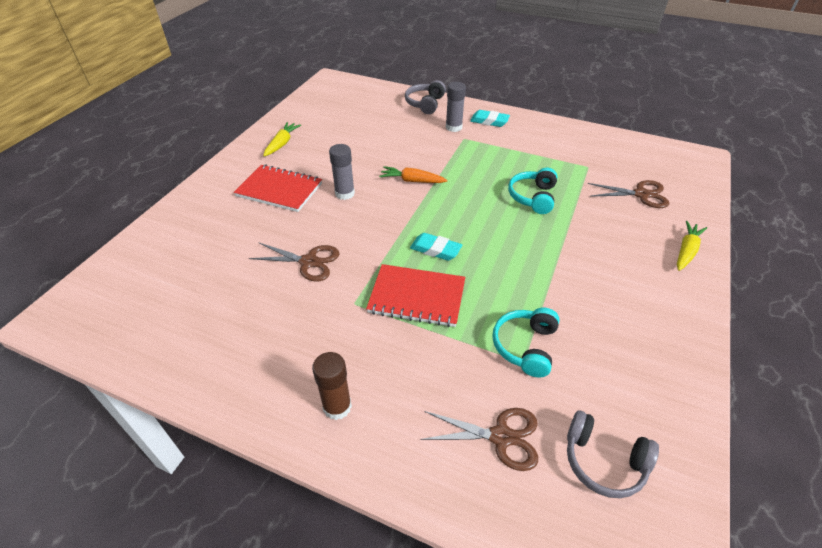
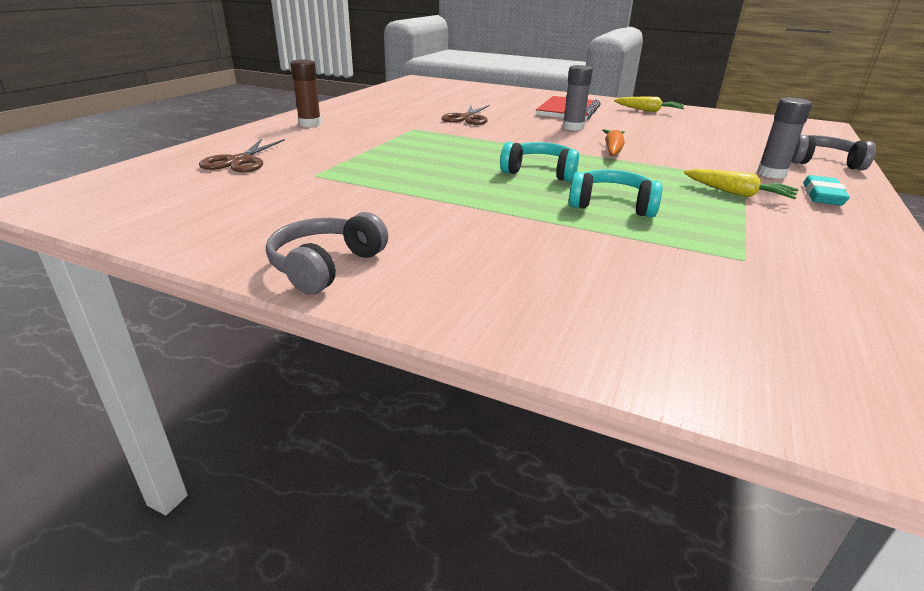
camera: 90 degrees right, 15 degrees down
(417, 297) = (415, 145): red notebook -> none
(435, 250) = (486, 153): turquoise eraser -> none
(525, 346) = (332, 177): turquoise headphones -> turquoise headphones (540, 172)
(603, 461) = (176, 192): grey headphones -> grey headphones (326, 266)
(641, 194) = (676, 299): brown scissors -> none
(686, 251) = (494, 312): yellow carrot -> yellow carrot (737, 193)

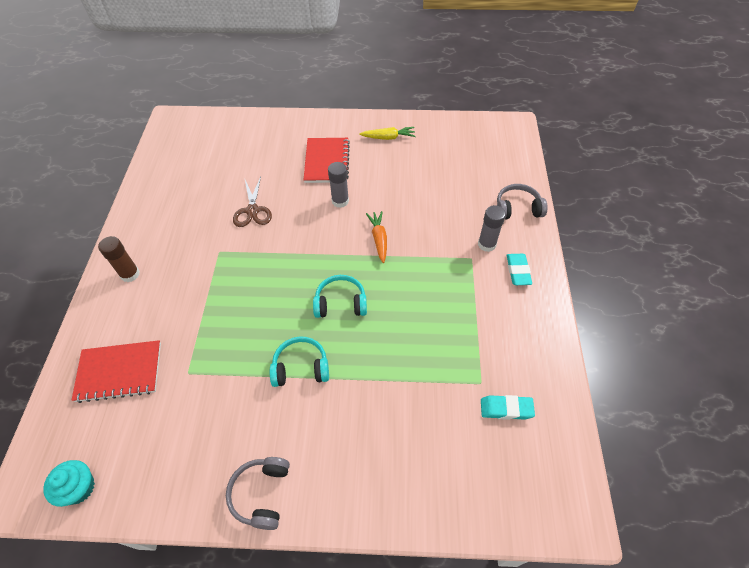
camera: 20 degrees left, 25 degrees up
(107, 210) = (79, 488): none -> turquoise cupcake
(240, 161) = (119, 372): brown scissors -> red notebook
(612, 205) = (398, 340): turquoise headphones -> turquoise headphones (301, 367)
(737, 193) = (469, 288): yellow carrot -> none
(792, 289) = (506, 409): none -> turquoise eraser

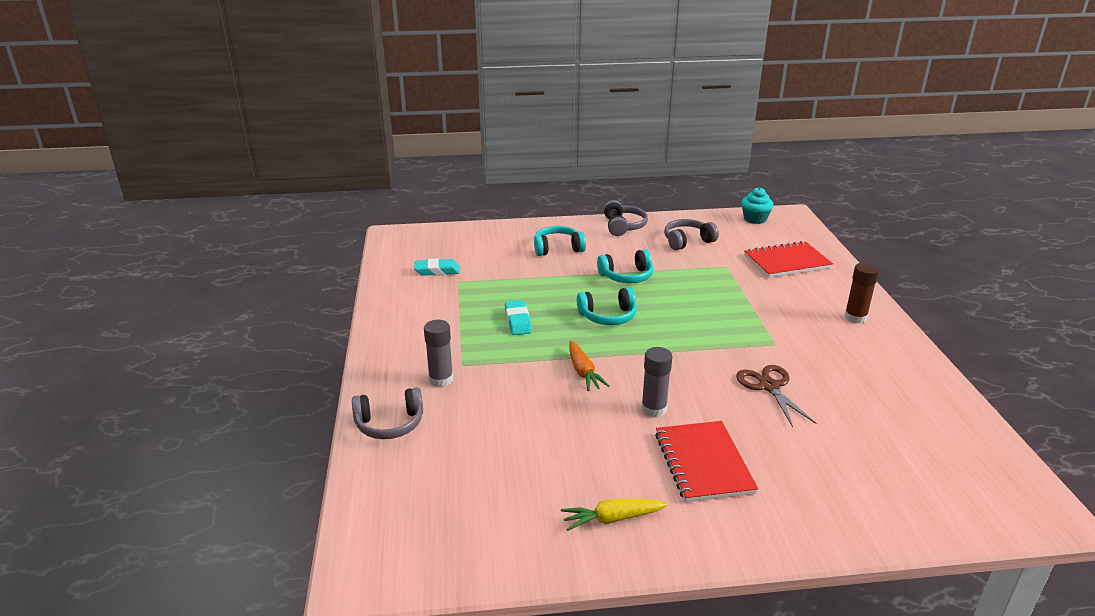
camera: 170 degrees right, 25 degrees down
(200, 437) = (687, 241): none -> grey headphones
(361, 442) = (558, 248): none -> turquoise headphones
(518, 271) = (405, 357): turquoise eraser -> turquoise eraser (518, 321)

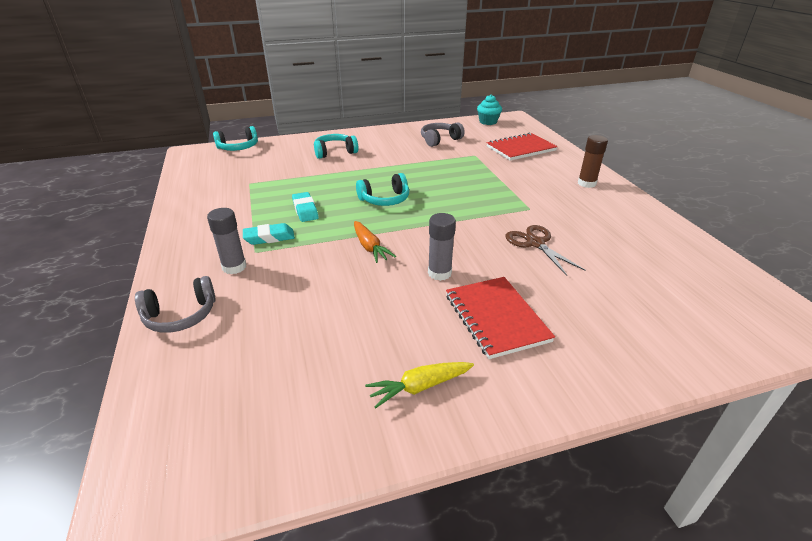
camera: 10 degrees left, 5 degrees up
(437, 271) = (230, 176): turquoise eraser -> turquoise eraser (269, 237)
(623, 226) = (386, 133): grey headphones -> none
(626, 276) = (395, 168): turquoise headphones -> turquoise headphones (238, 147)

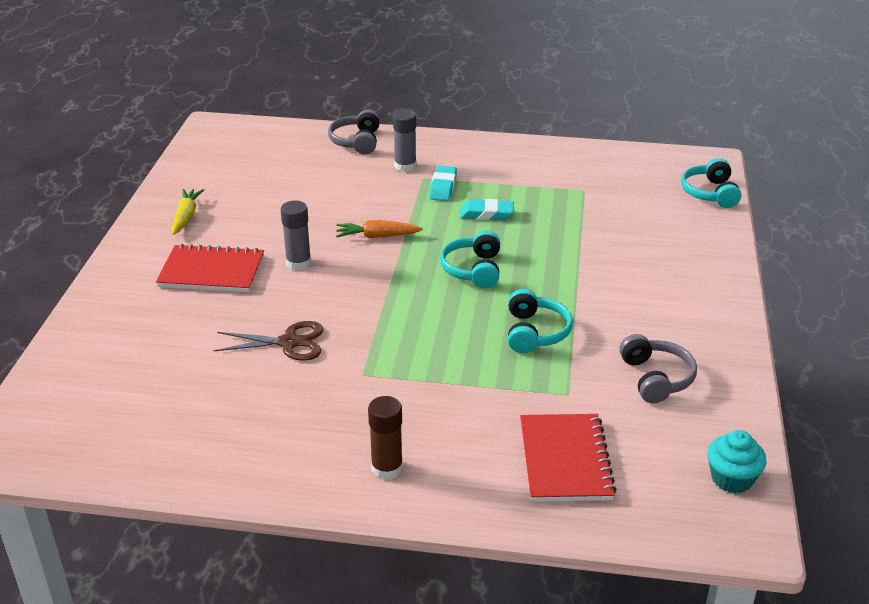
camera: 115 degrees right, 0 degrees up
(335, 152) = (652, 264): turquoise headphones -> turquoise headphones (535, 332)

